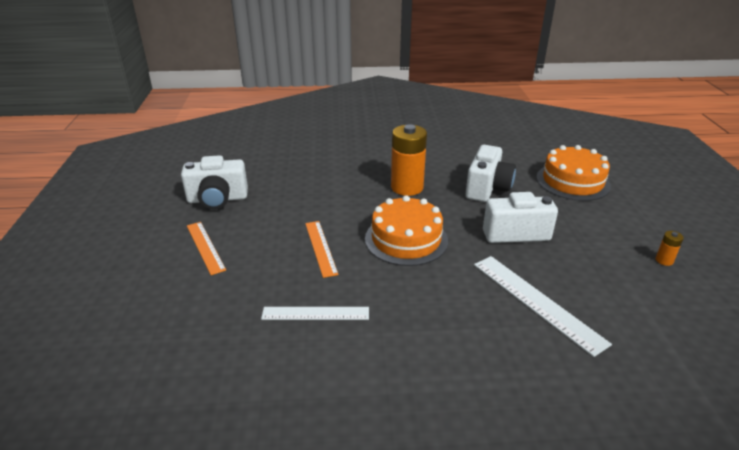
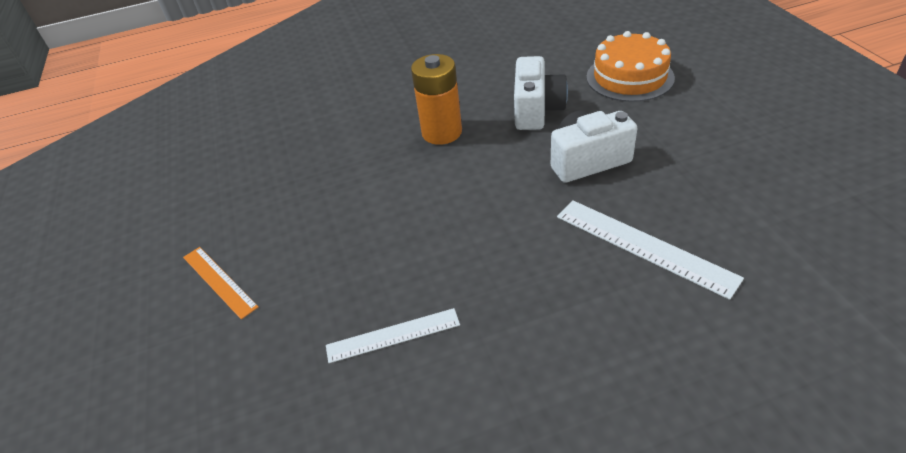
camera: 10 degrees left, 10 degrees up
(217, 199) = (210, 209): white camera -> none
(321, 247) = (367, 243): orange ruler -> none
(406, 239) = (466, 204): orange cake -> none
(664, 260) = (762, 155): orange battery -> none

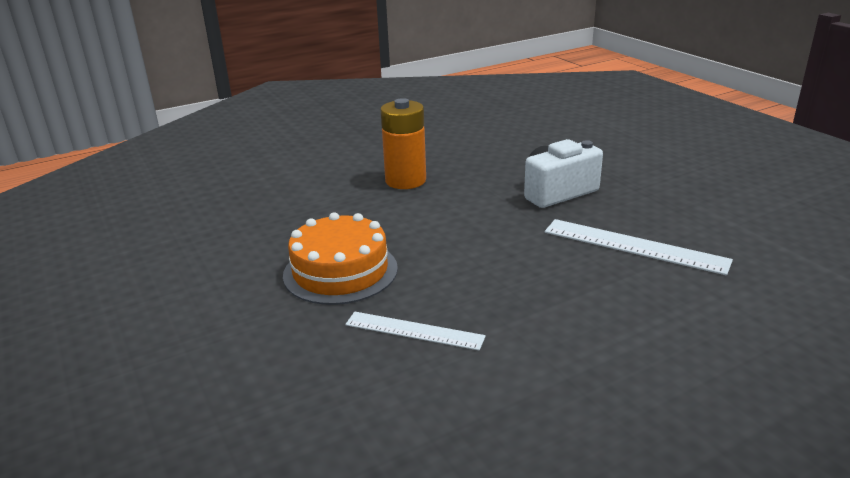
camera: 15 degrees left, 15 degrees down
(219, 281) = (202, 307): orange ruler -> none
(393, 335) = (414, 331): white ruler -> white ruler turned 45 degrees clockwise
(536, 110) = (494, 161): white camera -> none
(629, 77) = (572, 135): orange cake -> orange cake (340, 271)

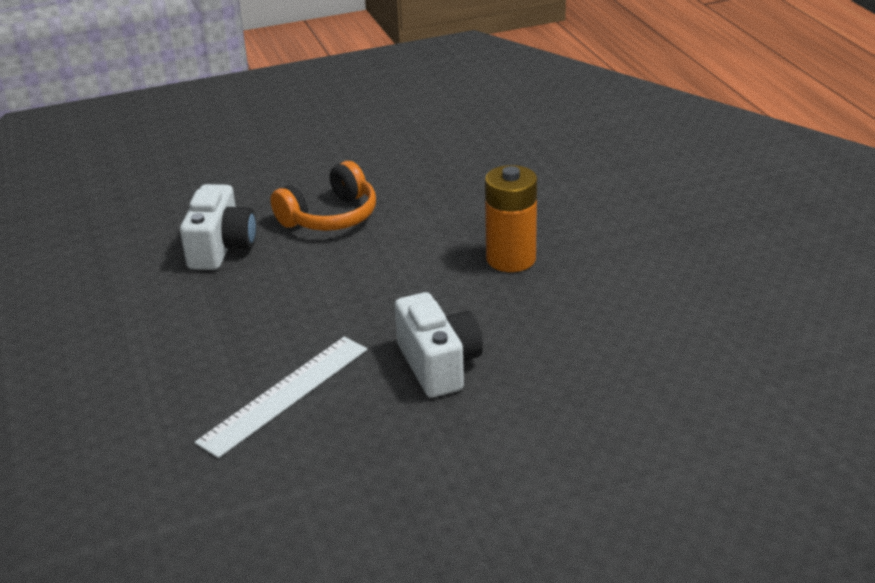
camera: 100 degrees right, 5 degrees up
(340, 271) = (330, 217): orange cake -> orange headphones
(414, 331) = (221, 248): white ruler -> white camera

